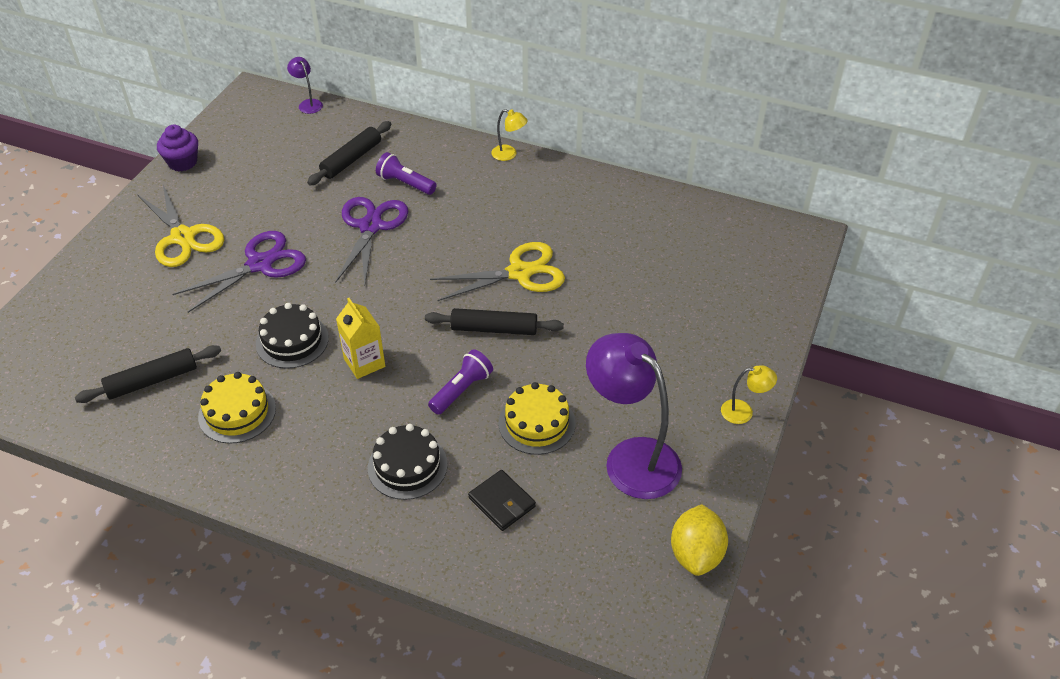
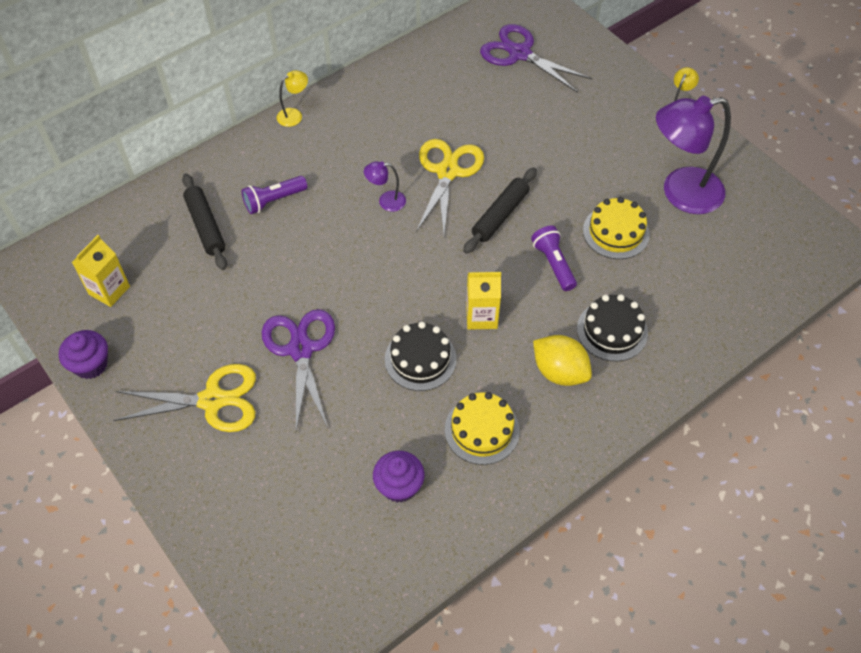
camera: 60 degrees left, 10 degrees up
(152, 380) = (399, 486): black rolling pin -> purple cupcake
(256, 140) = (109, 290): none -> yellow carton
(308, 104) = (87, 228): purple lamp -> purple lamp (386, 201)
(370, 226) = (313, 248): purple scissors -> purple scissors (519, 53)
(502, 502) = (680, 286): black wallet -> none
(696, 554) = (781, 199): yellow lemon -> yellow lemon (559, 372)

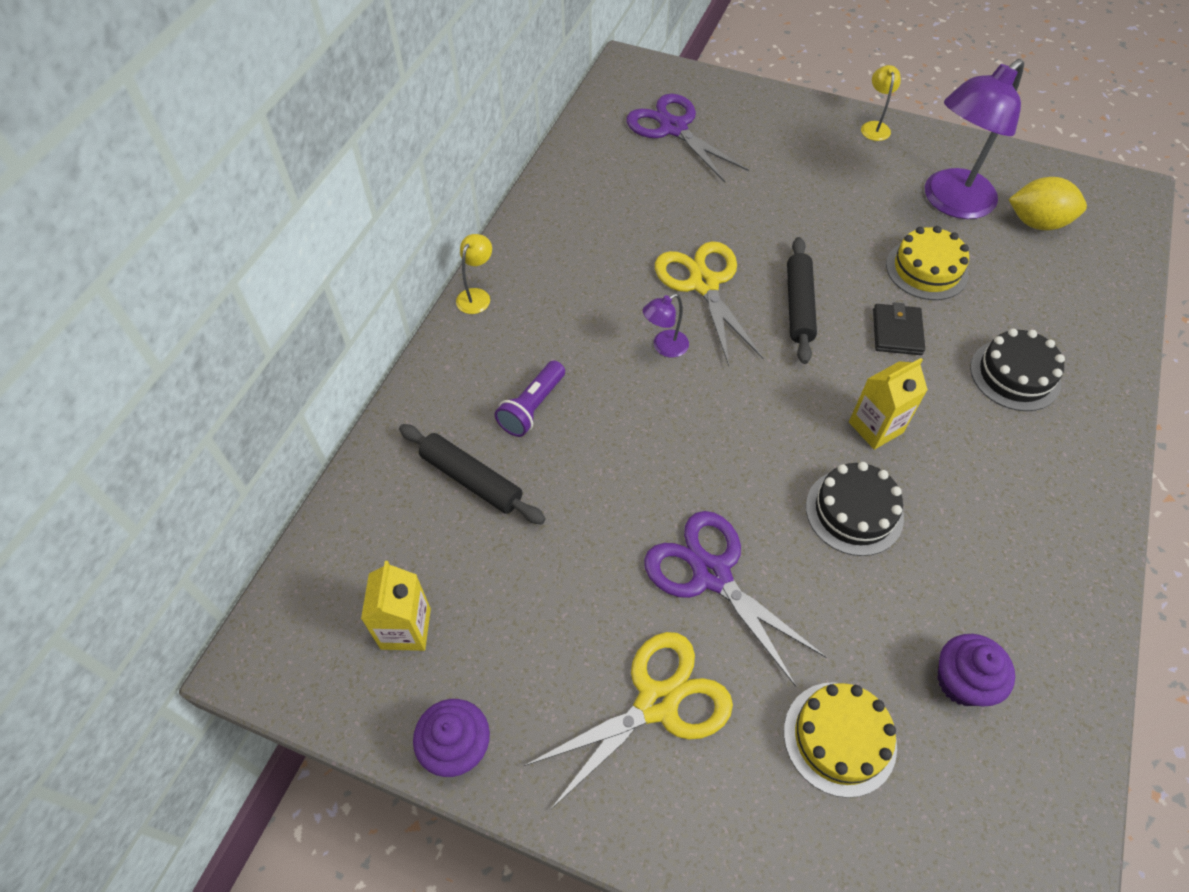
camera: 30 degrees left, 0 degrees up
(482, 430) = (988, 559): yellow cake -> yellow cake (839, 738)
(519, 53) = (673, 128): purple scissors -> purple scissors turned 45 degrees clockwise
(553, 264) = (896, 332): purple flashlight -> black wallet
(559, 372) = (1005, 447): yellow lemon -> yellow lemon (1037, 223)

